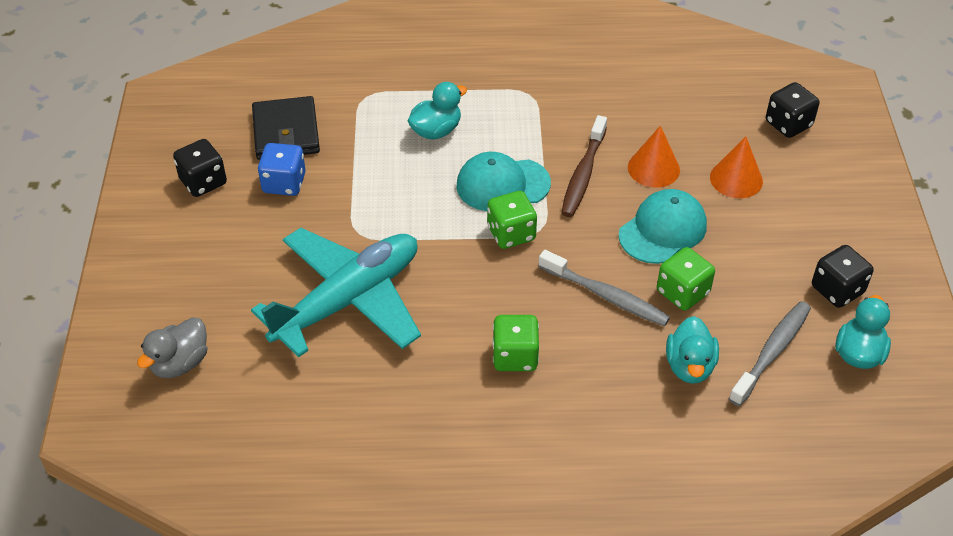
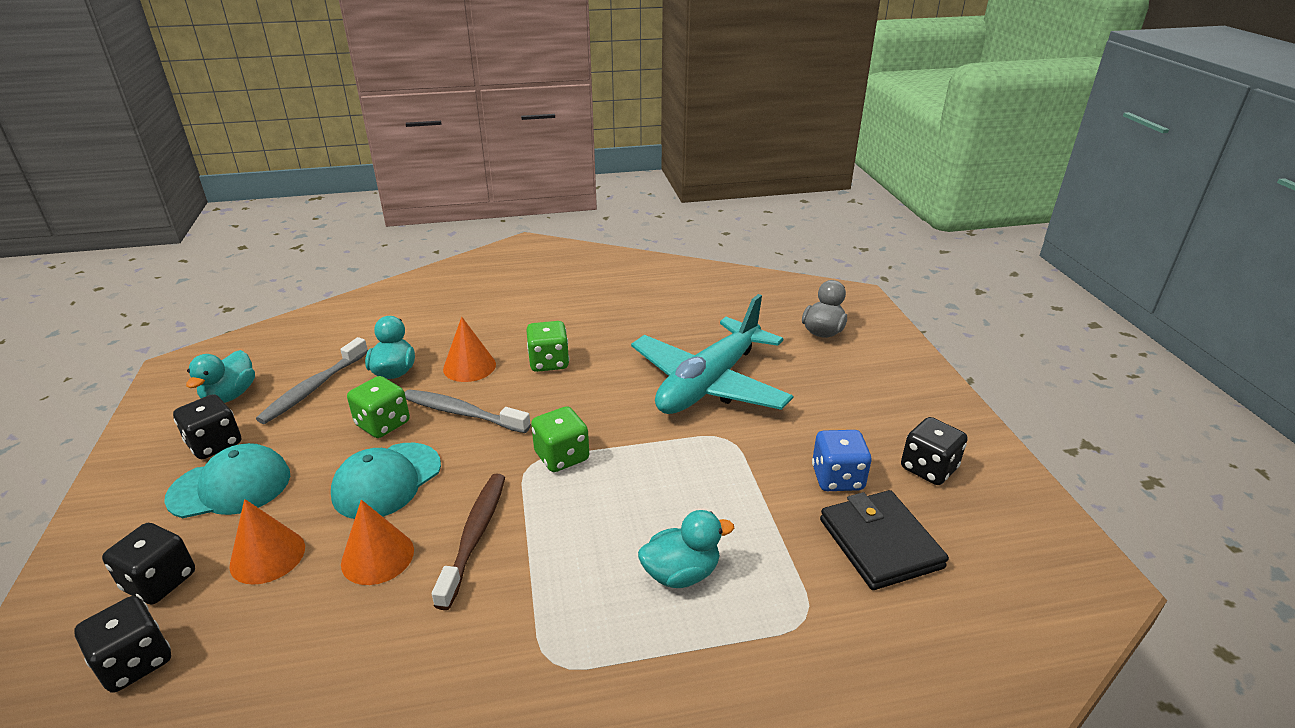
camera: 170 degrees right, 15 degrees down
(436, 131) = (681, 573): turquoise duck -> turquoise duck turned 150 degrees counterclockwise
(502, 184) = (578, 509): turquoise cap -> turquoise cap (230, 487)
(605, 362) = (469, 366): none -> orange cone
(805, 170) = (160, 581): none -> black dice

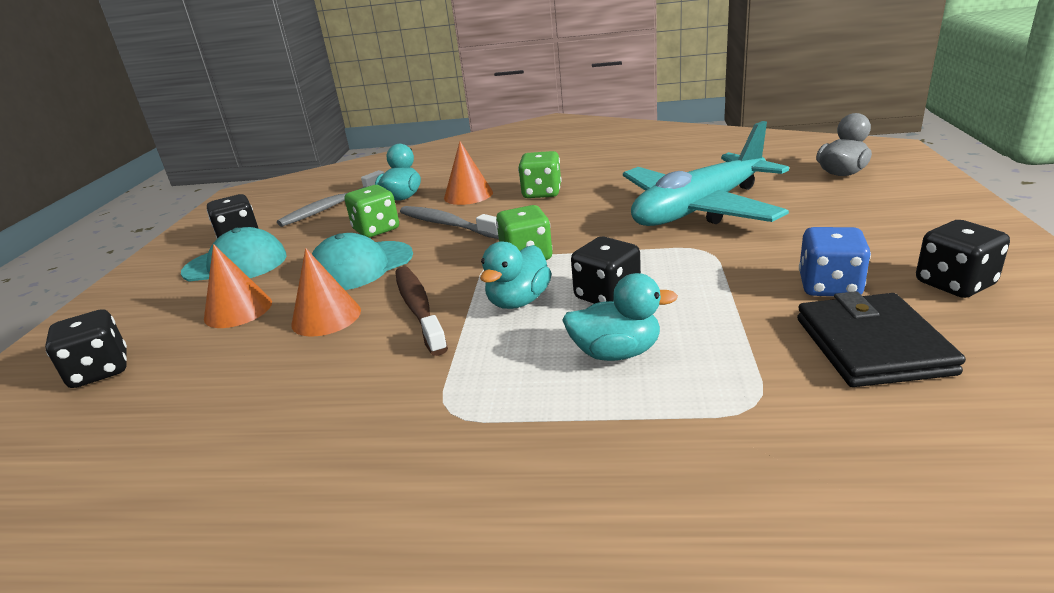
camera: 20 degrees right, 5 degrees down
(160, 581) = (149, 320): black dice -> black dice (607, 295)
(230, 395) = (267, 210): turquoise duck -> turquoise duck (518, 301)
(475, 536) = (419, 309): brown toothbrush -> brown toothbrush turned 45 degrees counterclockwise

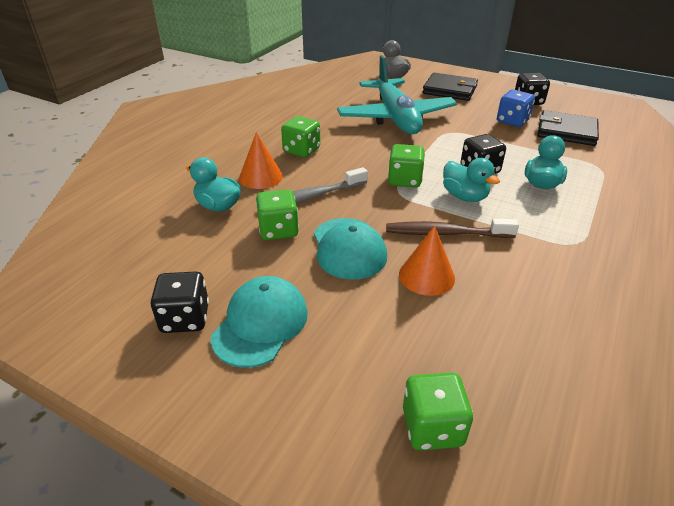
camera: 70 degrees left, 10 degrees up
(100, 371) = (432, 427): black dice -> green dice
(238, 310) = (373, 325): orange cone -> none
(332, 206) = (181, 247): grey toothbrush -> none
(868, 215) = (450, 90): none -> black wallet

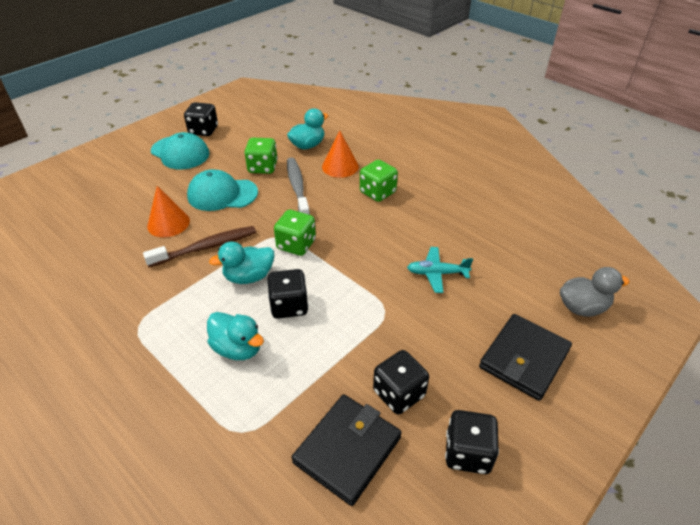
camera: 105 degrees right, 5 degrees up
(395, 117) = (437, 273): turquoise plane -> turquoise plane, size x0.42
(432, 427) = (68, 195): green dice -> none
(446, 233) = (206, 247): brown toothbrush -> brown toothbrush turned 45 degrees clockwise
(512, 121) = (399, 393): blue dice -> black dice

